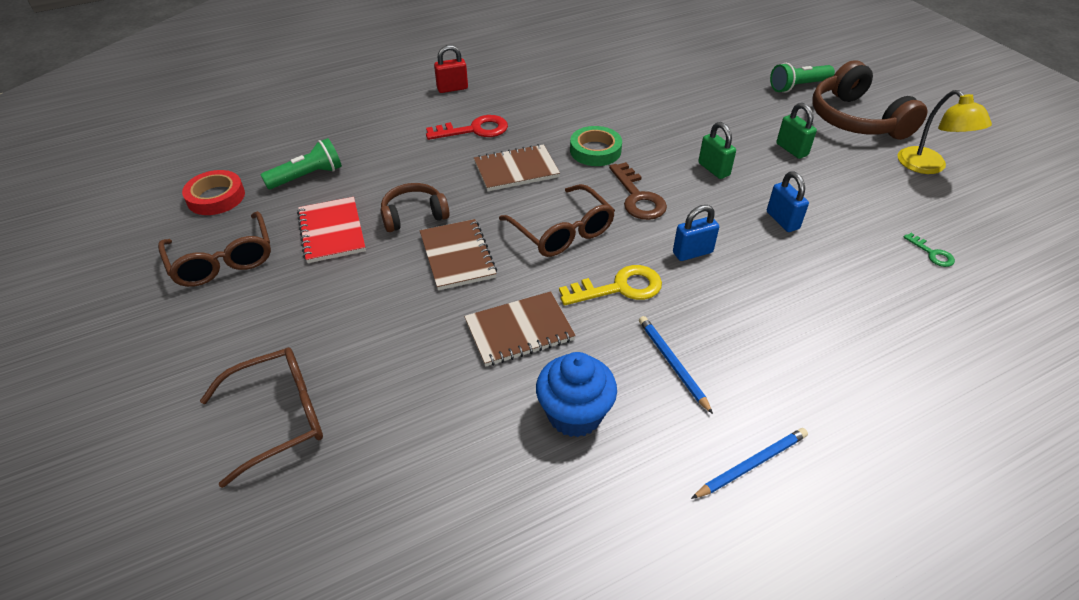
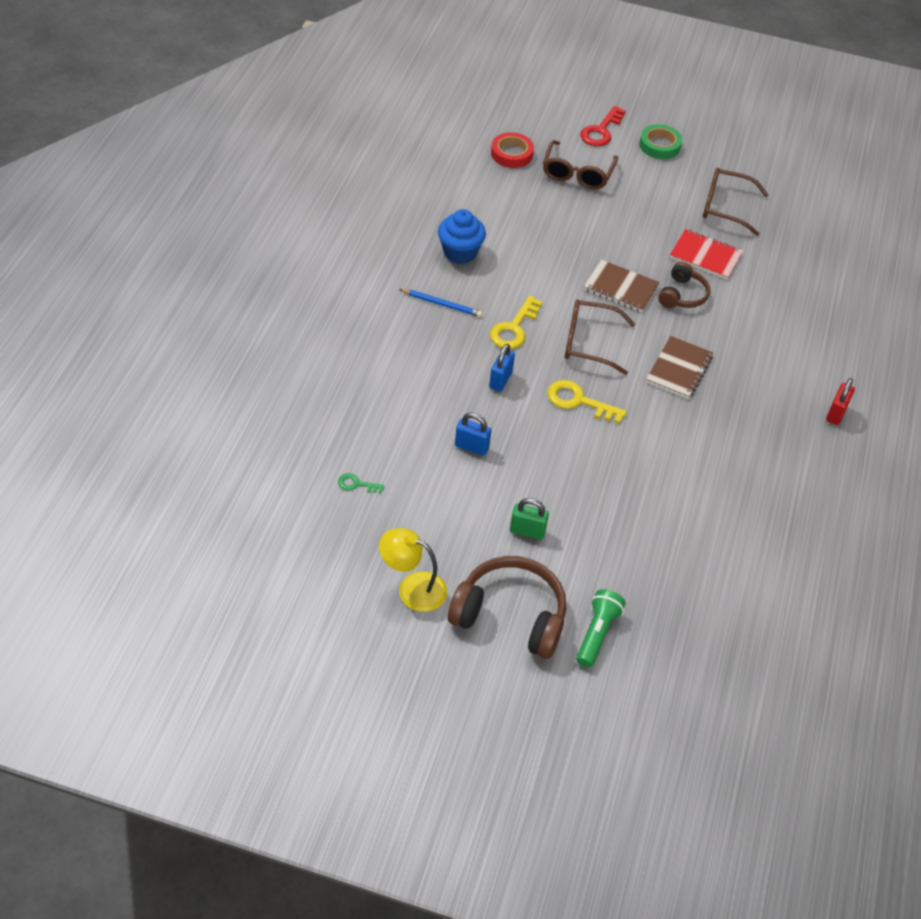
camera: 130 degrees right, 5 degrees up
(216, 197) = (799, 231): red tape -> red tape (511, 154)
(307, 176) = (782, 276): green flashlight -> none
(474, 130) = (756, 384): red key -> red key (601, 131)
(519, 331) = (533, 271): brown notebook -> none
(595, 151) = (655, 424): green tape -> green tape (659, 145)
(638, 197) = (579, 401): brown key -> yellow key
(713, 169) = (560, 465): green padlock -> none
(751, 464) = (362, 282): blue pencil -> none

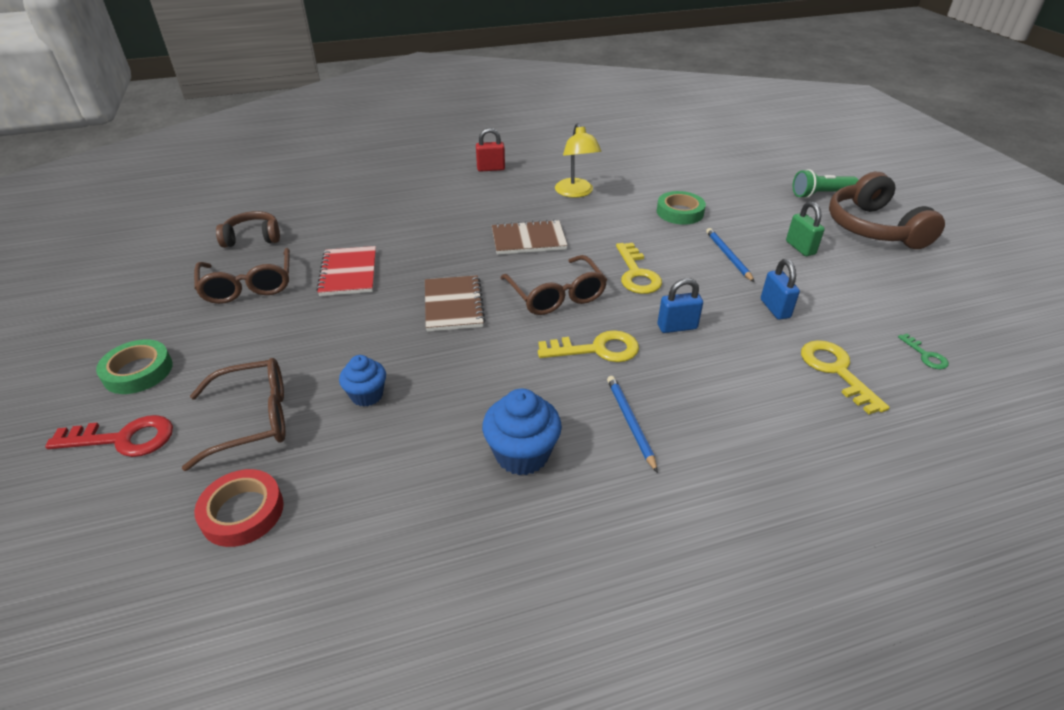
camera: 120 degrees left, 10 degrees down
(389, 424) = (836, 371): none -> yellow key
(412, 588) = (940, 276): yellow lamp -> yellow lamp (576, 193)
(556, 473) = (728, 256): none -> blue pencil
(560, 218) = (367, 395): none -> blue cupcake
(648, 494) = (680, 212): none -> green tape
(682, 295) = (425, 267): brown headphones -> brown headphones (253, 238)

